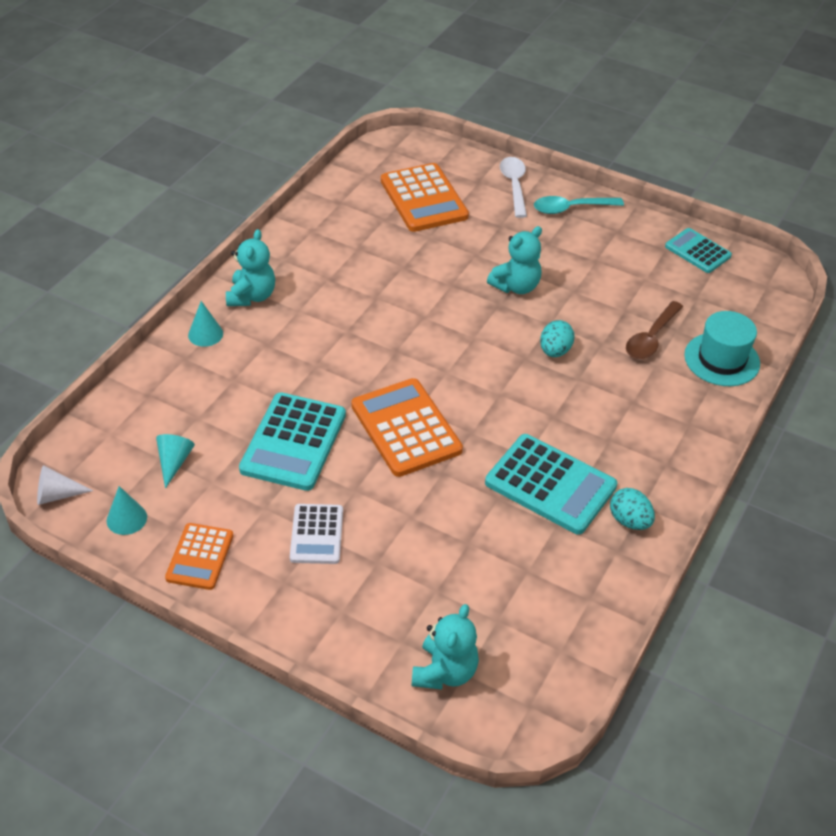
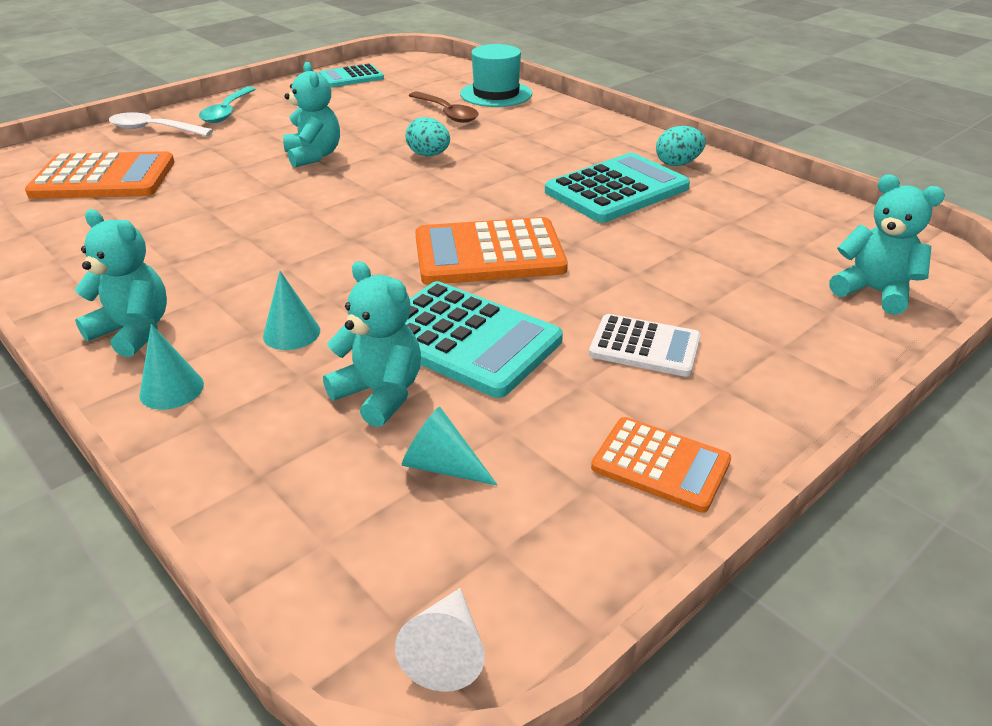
camera: 70 degrees left, 10 degrees down
(126, 518) = (549, 546): turquoise cone -> turquoise cone (291, 333)
(227, 419) = (380, 394): none -> turquoise teddy bear

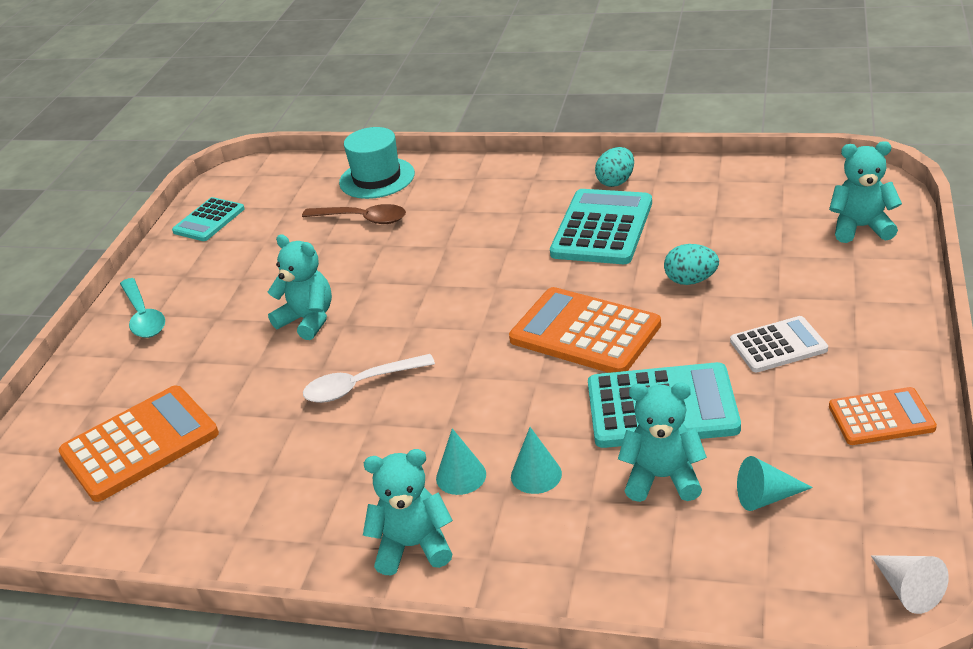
camera: 30 degrees left, 0 degrees up
(154, 130) = (99, 372): white spoon -> white spoon (360, 386)
(171, 389) = (516, 565): turquoise cone -> turquoise cone (461, 476)
(428, 155) = (409, 269): turquoise egg -> turquoise egg (690, 280)
(489, 254) = (585, 332): orange calculator -> orange calculator turned 75 degrees clockwise

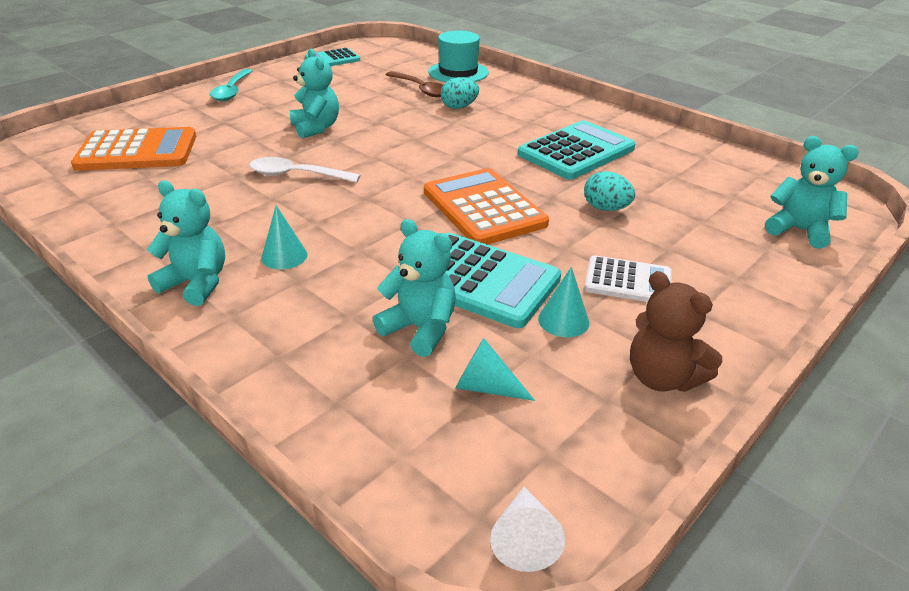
camera: 25 degrees right, 0 degrees up
(536, 475) = (333, 280): turquoise cone -> turquoise cone (563, 320)
(616, 181) = (621, 129): turquoise egg -> turquoise egg (459, 107)
(881, 417) = (662, 377): orange calculator -> brown teddy bear

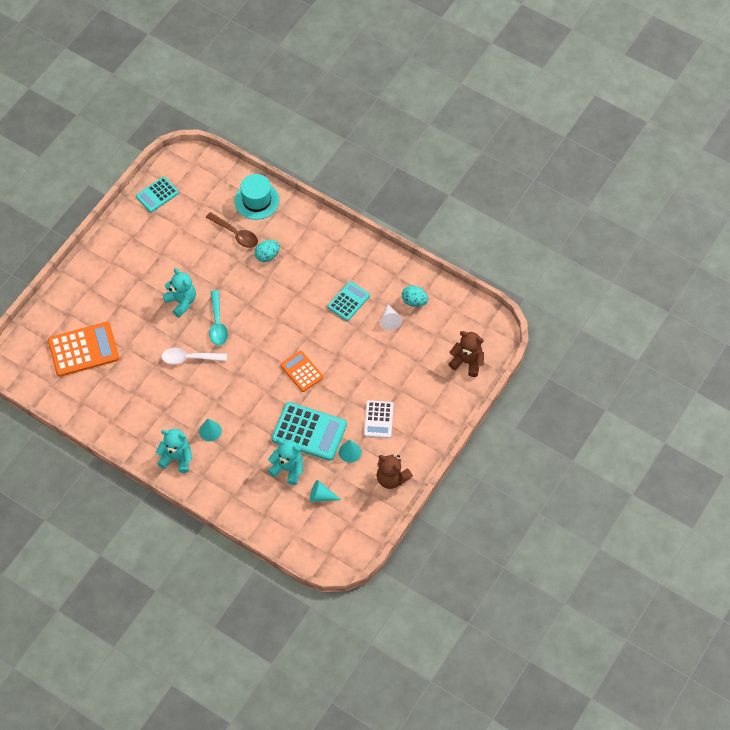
camera: 10 degrees left, 25 degrees up
(232, 91) = (105, 260): turquoise spoon -> turquoise spoon (217, 323)
(483, 208) = (301, 371): orange calculator -> orange calculator, size x0.60
(524, 538) = (343, 558): white cone -> white cone (390, 320)
(576, 151) = (348, 301): turquoise calculator -> turquoise calculator, size x0.60
(606, 208) = (367, 360): turquoise egg -> turquoise egg (414, 301)
(628, 281) = (378, 419): white calculator -> white calculator turned 90 degrees clockwise
(799, 230) = (467, 362): turquoise teddy bear -> brown teddy bear

